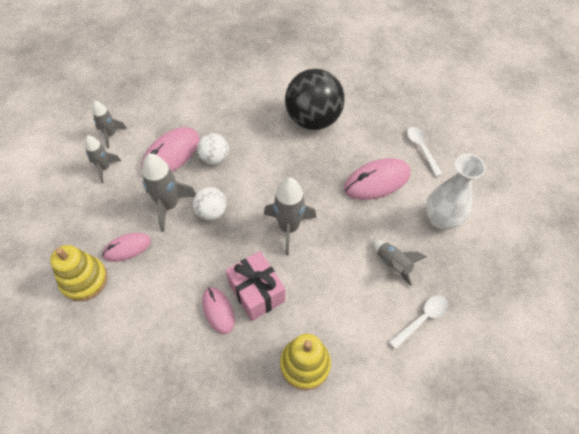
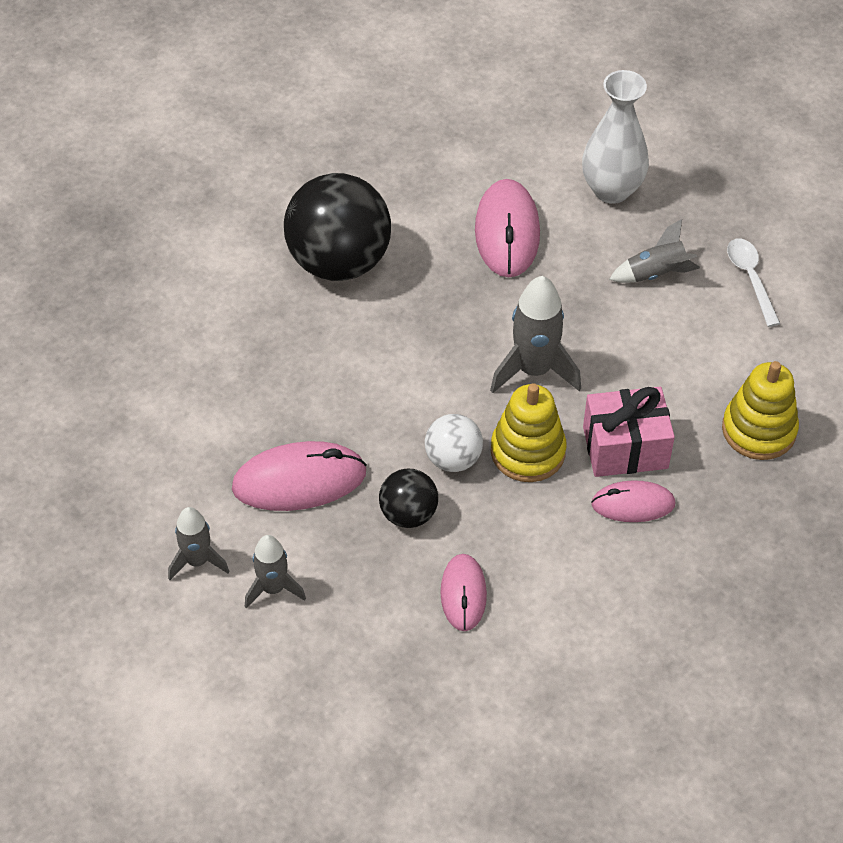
camera: 65 degrees left, 5 degrees down
(84, 280) = (495, 668): yellow stacking toy -> yellow stacking toy (528, 452)
(169, 205) = (408, 514): grey rocket -> black ball
(171, 154) = (299, 480): pink mouse -> pink mouse turned 75 degrees counterclockwise
(215, 158) = (344, 421): white ball -> none
(421, 148) = (476, 155): white spoon -> none

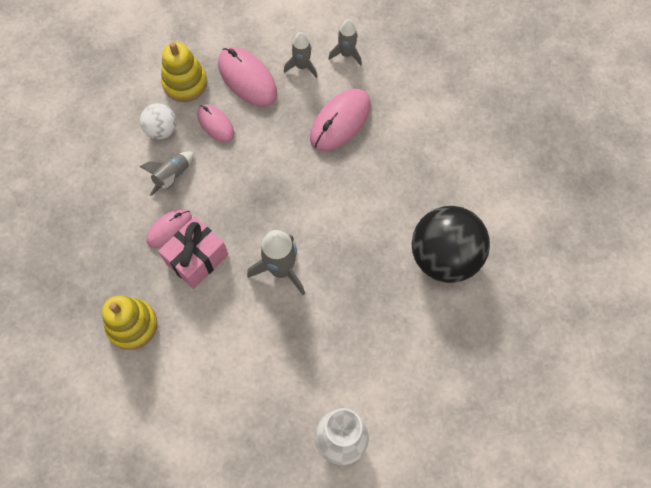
camera: 140 degrees right, 15 degrees up
(408, 514) = (274, 143): black ball -> none
(453, 459) = (278, 186): white ball -> white ball (162, 130)
(507, 232) = (374, 353): pink mouse -> pink mouse (247, 79)
(528, 452) = (245, 218): yellow stacking toy -> yellow stacking toy (185, 83)
(655, 273) = (265, 392): grey rocket -> grey rocket (172, 176)
(750, 278) = (206, 435): white spoon -> none

